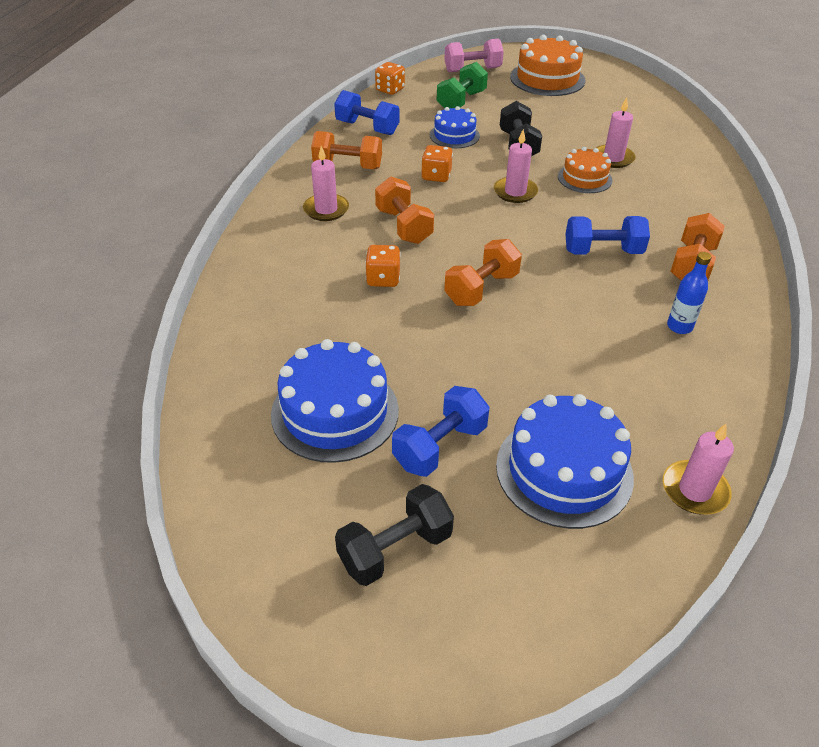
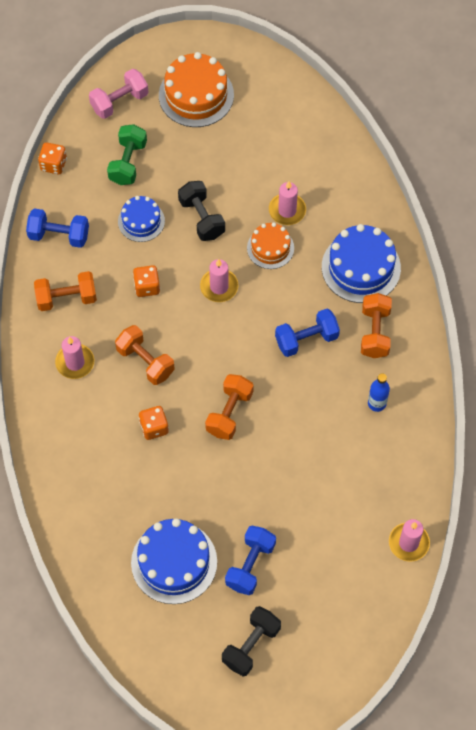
camera: 20 degrees left, 20 degrees up
(564, 470) = (330, 556): blue cake -> blue cake (361, 267)

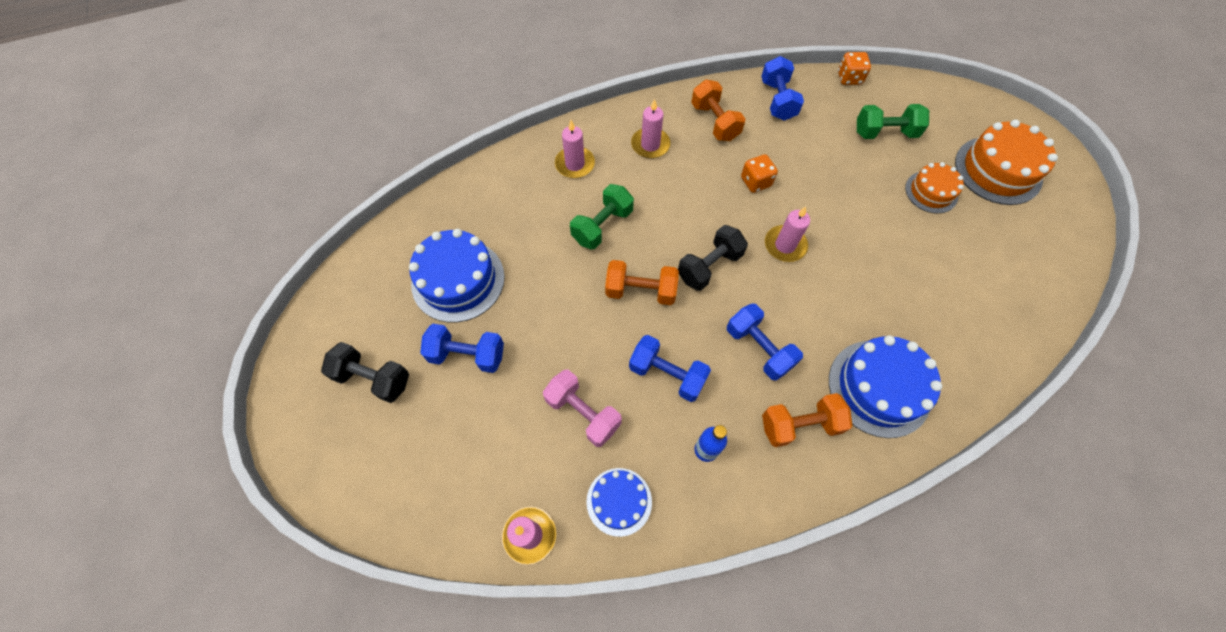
camera: 75 degrees right, 0 degrees up
(119, 102) = (947, 110): pink dumbbell -> pink dumbbell (583, 413)
(141, 221) = (826, 159): blue cake -> blue cake (619, 501)
(145, 361) = (672, 201): orange dumbbell -> none
(154, 427) = (602, 226): orange dice -> green dumbbell
(202, 218) = (857, 210): black dumbbell -> black dumbbell (709, 266)
(270, 248) = (855, 283): orange cake -> orange cake (931, 192)
(287, 210) = (910, 289): pink candle -> pink candle (575, 164)
(310, 413) = (667, 374): none -> blue dumbbell

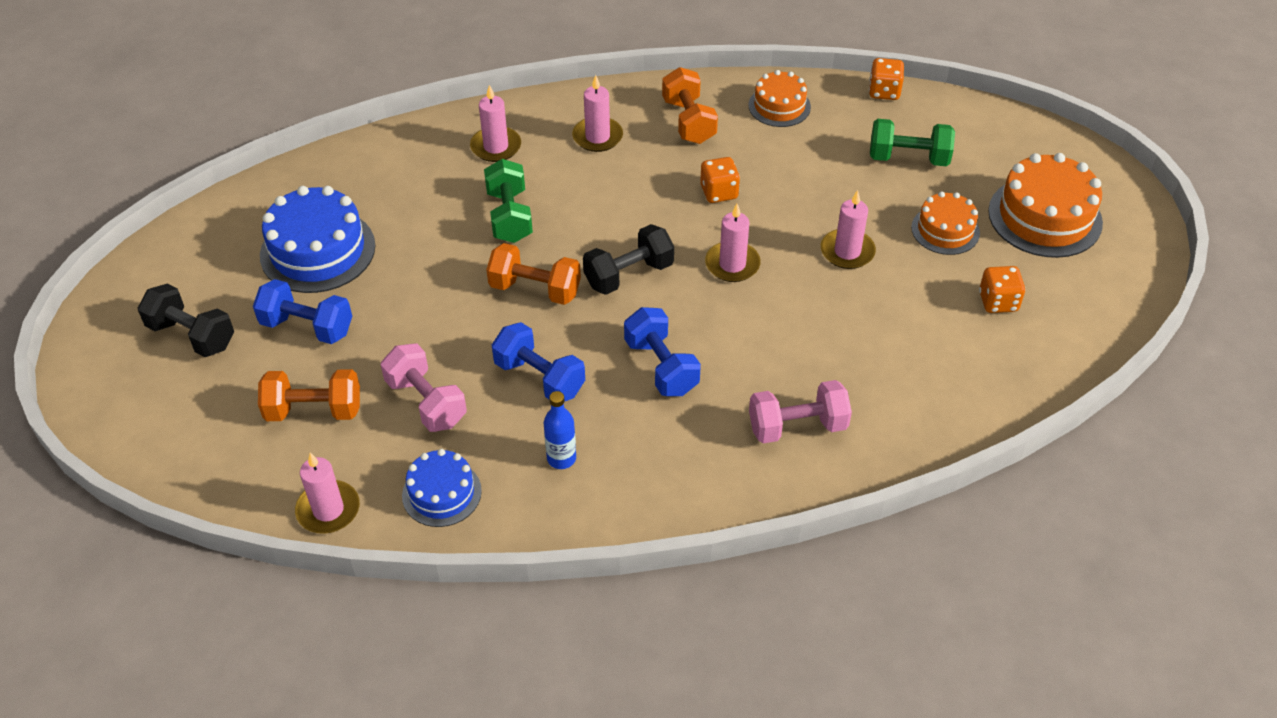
camera: 10 degrees right, 15 degrees down
(602, 226) = (509, 216): green dumbbell -> green dumbbell turned 60 degrees counterclockwise
(777, 100) = (779, 106): blue dumbbell -> orange cake
(799, 425) = (684, 450): orange dumbbell -> orange dumbbell (314, 410)
(866, 221) = (847, 251): none -> pink candle
(879, 388) = (797, 426): blue cake -> pink dumbbell
(989, 249) = (998, 302): none -> orange dice

